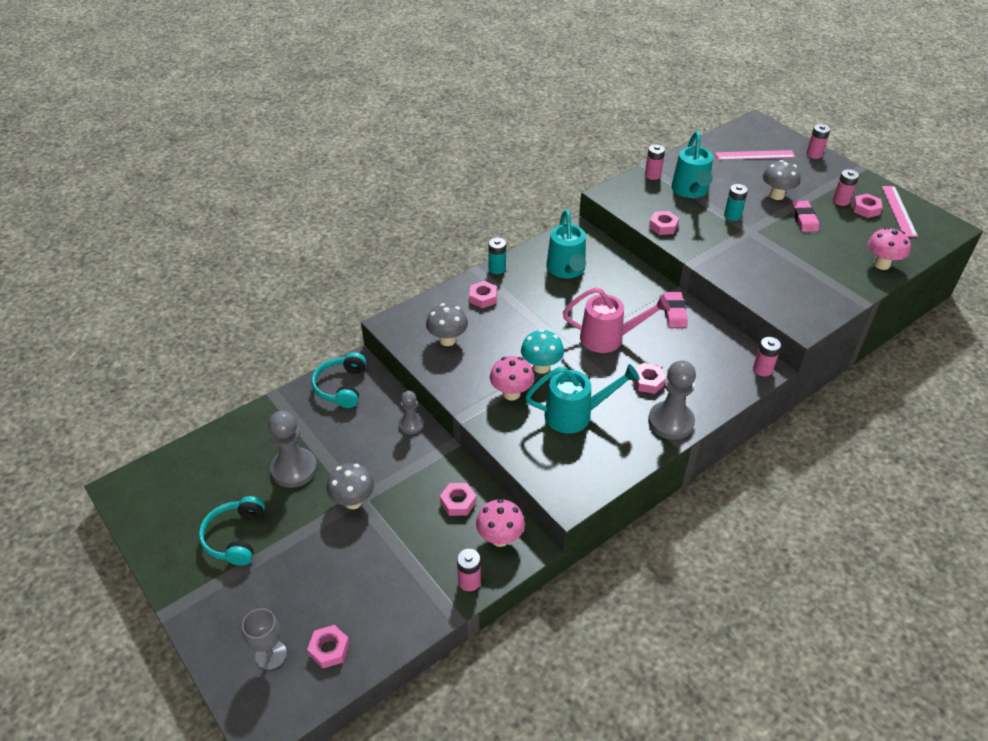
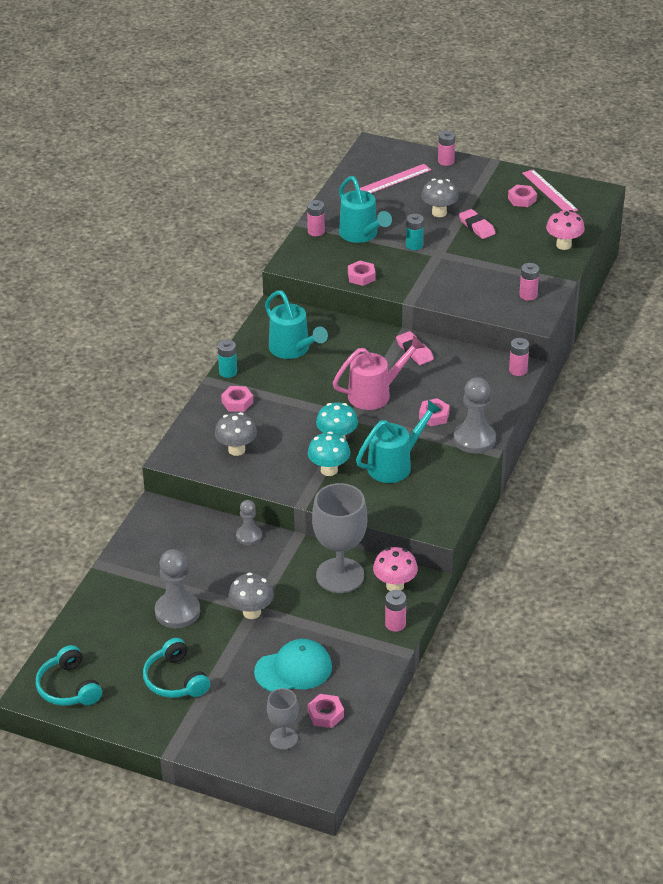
camera: 30 degrees left, 5 degrees down
(340, 581) = (293, 669): none -> turquoise cap
(341, 386) = (158, 532): turquoise headphones -> turquoise headphones (69, 687)
(458, 502) = (340, 575): pink nut -> grey goblet
(511, 393) = (329, 470): pink mushroom -> turquoise mushroom
(841, 201) = (497, 199): pink battery -> pink battery (528, 295)

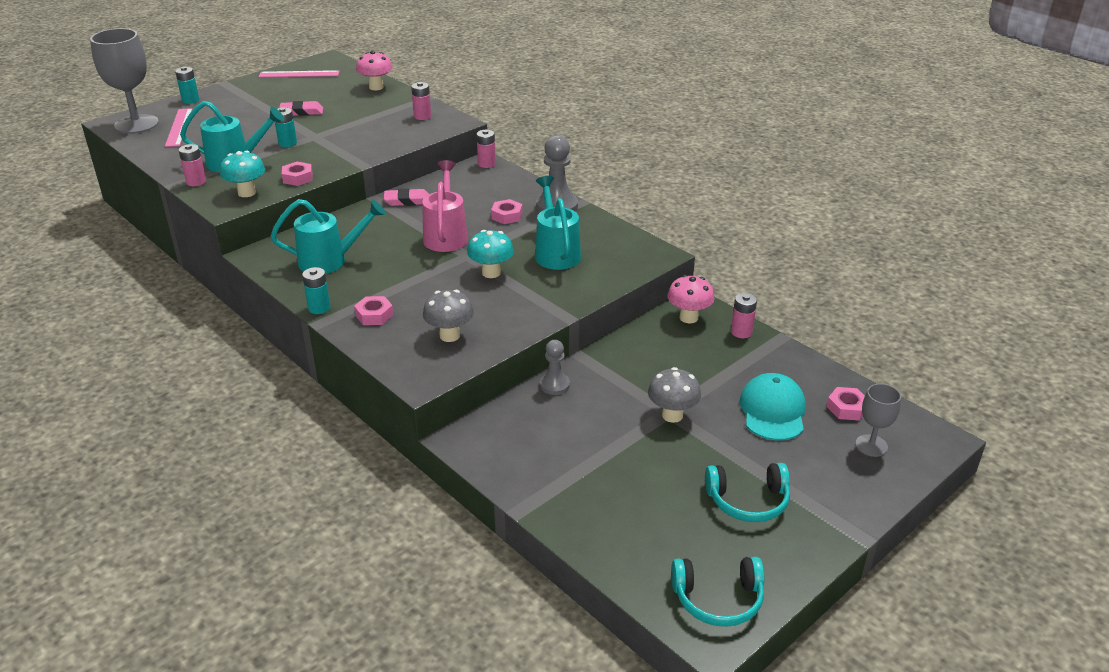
camera: 65 degrees left, 5 degrees down
(177, 611) = (639, 469): grey pawn -> none
(329, 470) = (532, 289): turquoise mushroom -> turquoise mushroom (247, 193)
(340, 575) = (654, 344): grey goblet -> grey goblet (136, 124)
(439, 213) = (258, 121): grey mushroom -> none
(446, 161) = (190, 100): pink battery -> turquoise battery
(522, 199) = (293, 86): pink nut -> none

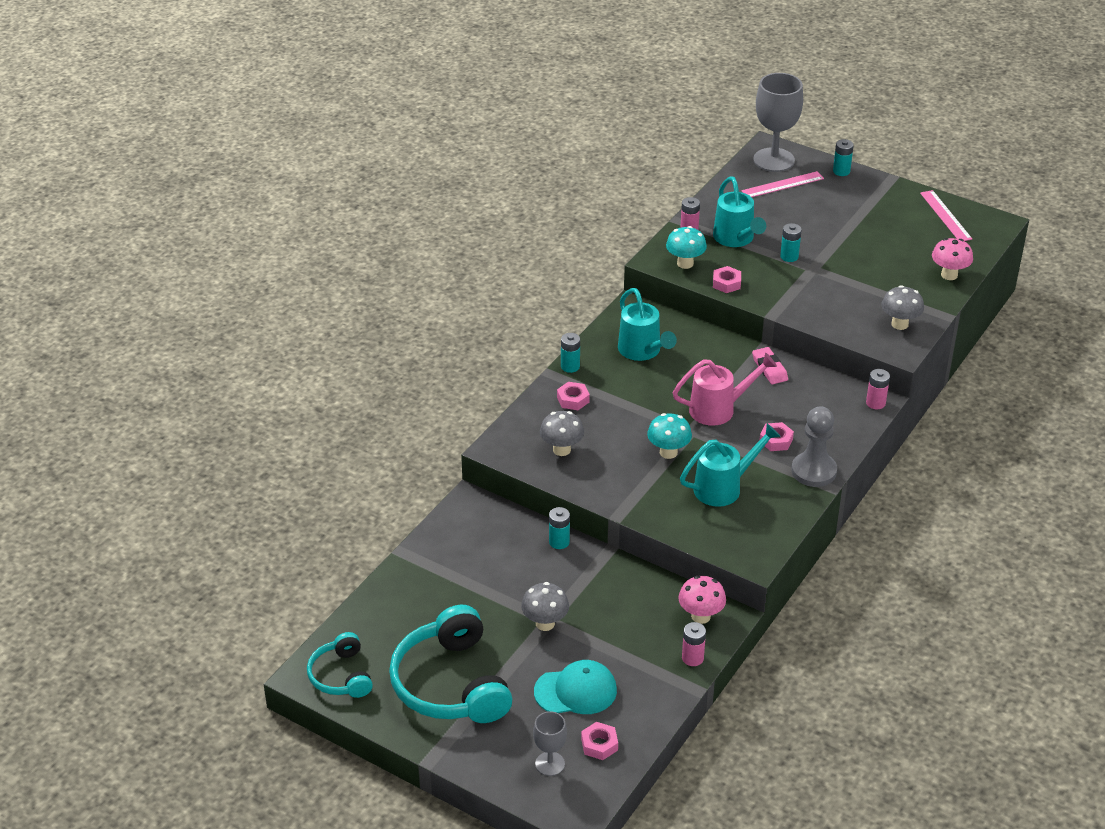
camera: 75 degrees right, 5 degrees up
(301, 112) = (859, 244): pink eraser -> none
(422, 116) = (899, 324): pink battery -> grey mushroom
(554, 385) = (559, 542): grey pawn -> turquoise battery
(748, 501) = (451, 684): turquoise headphones -> turquoise headphones, size x1.81

